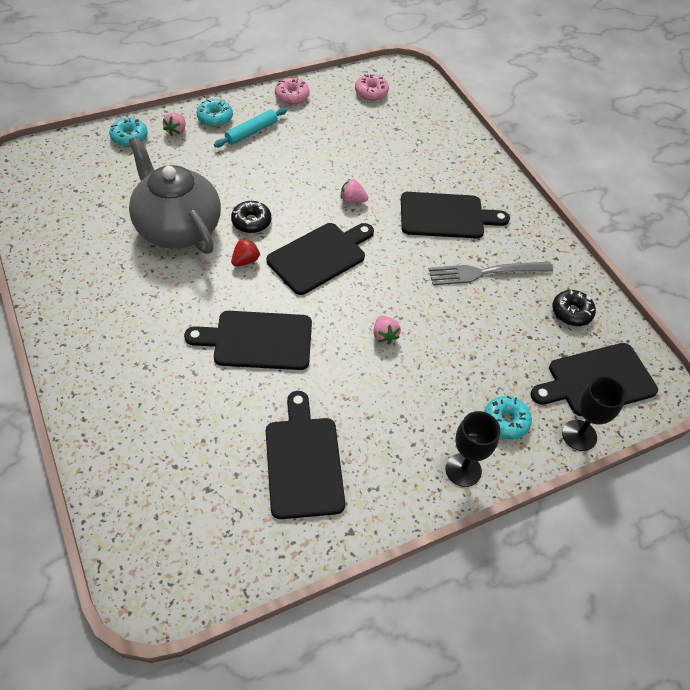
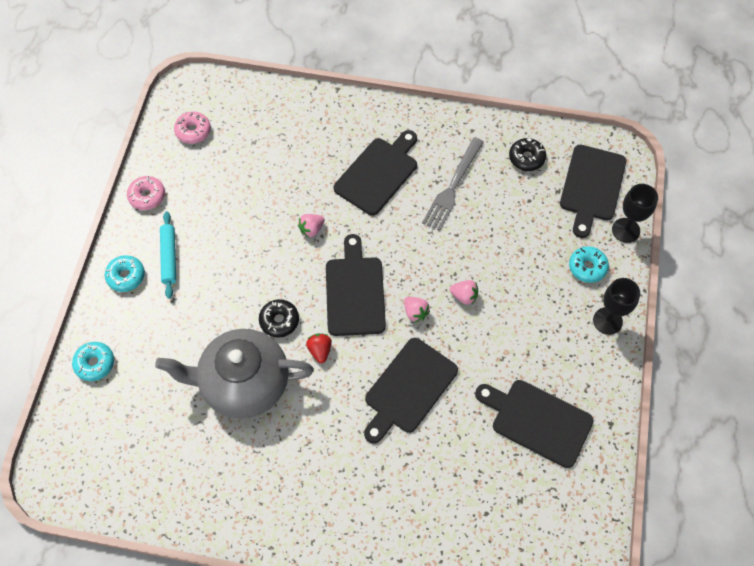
camera: 50 degrees left, 10 degrees up
(176, 131) = (119, 319): pink strawberry -> pink strawberry (415, 312)

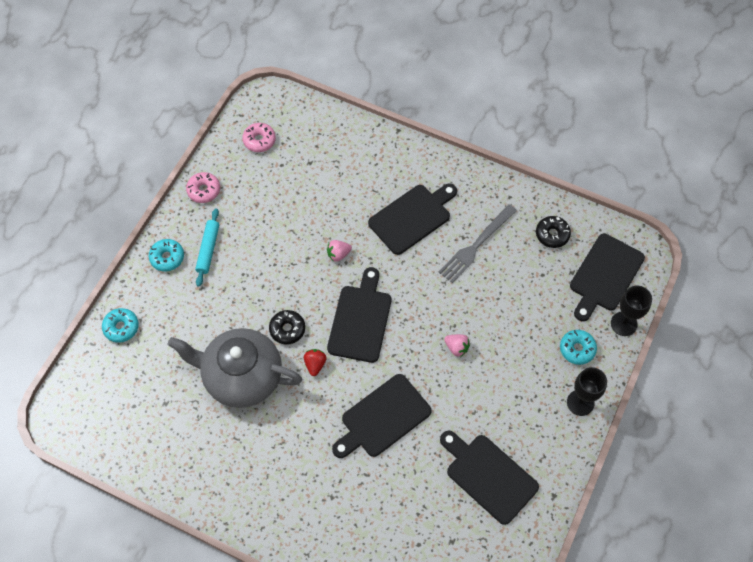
camera: 15 degrees right, 0 degrees up
(415, 312) = (408, 352): pink strawberry -> none

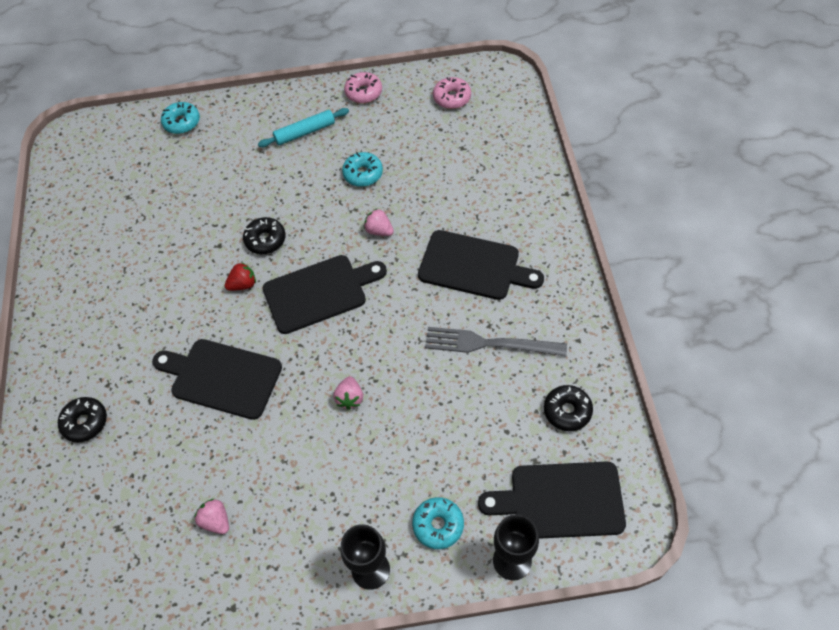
camera: 60 degrees right, 5 degrees down
(167, 257) = (274, 110): turquoise donut -> turquoise donut (363, 174)
(241, 377) = (191, 235): grey teapot -> none
(353, 526) = (85, 422): none -> black donut
(488, 476) = (216, 521): black cutting board -> pink strawberry

